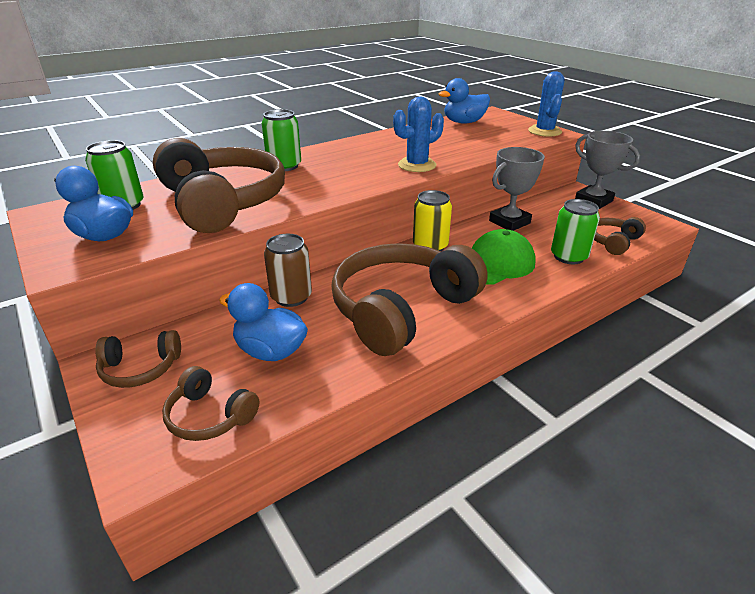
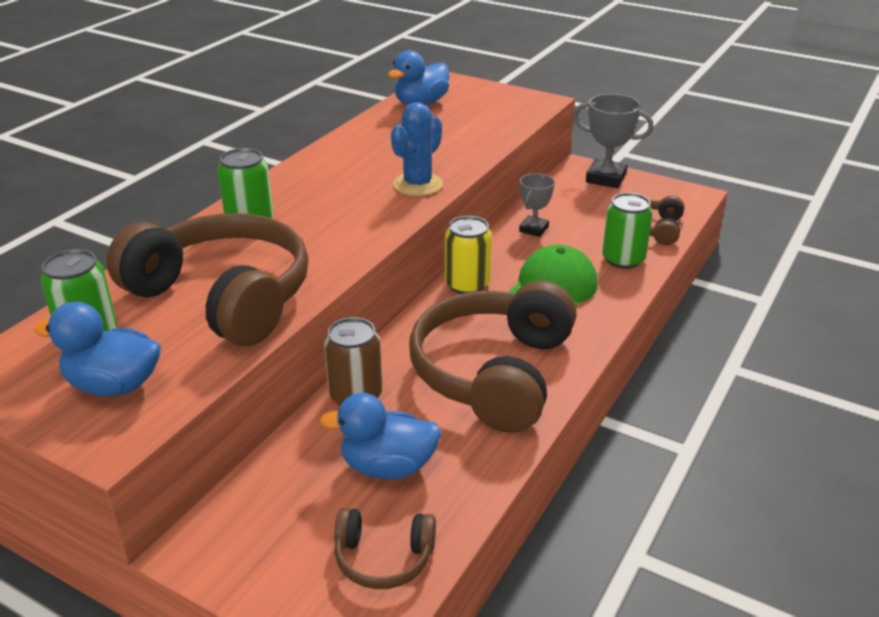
camera: 25 degrees left, 0 degrees up
(140, 368) = (251, 538): brown headphones -> none
(509, 222) = (533, 229): grey trophy -> grey trophy, size x0.62
(544, 131) = (526, 101): blue cactus -> none

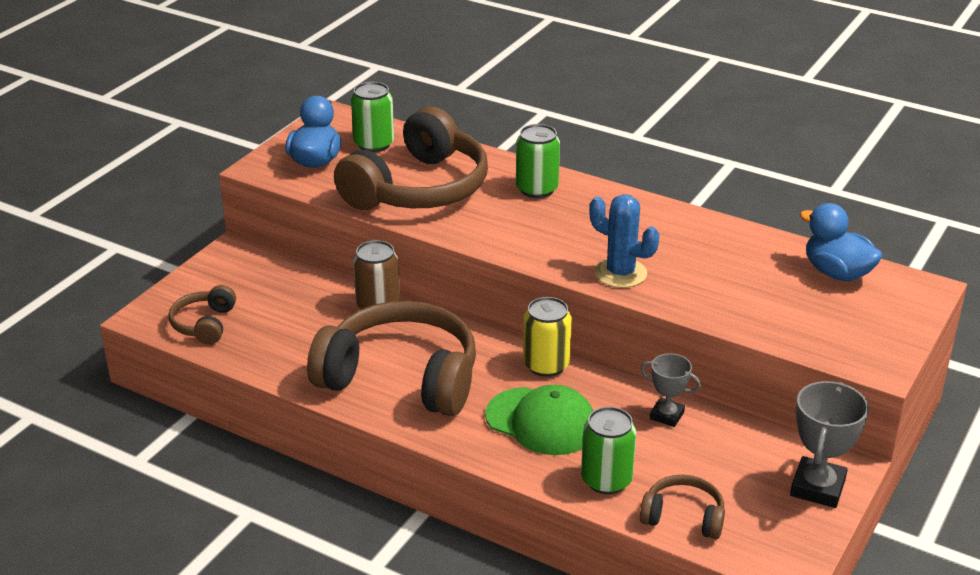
camera: 90 degrees right, 0 degrees up
(388, 467) = (292, 324): blue duck -> none

